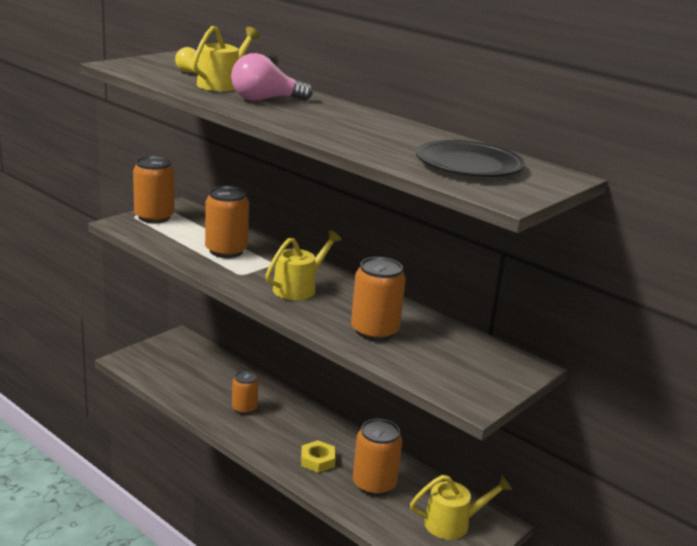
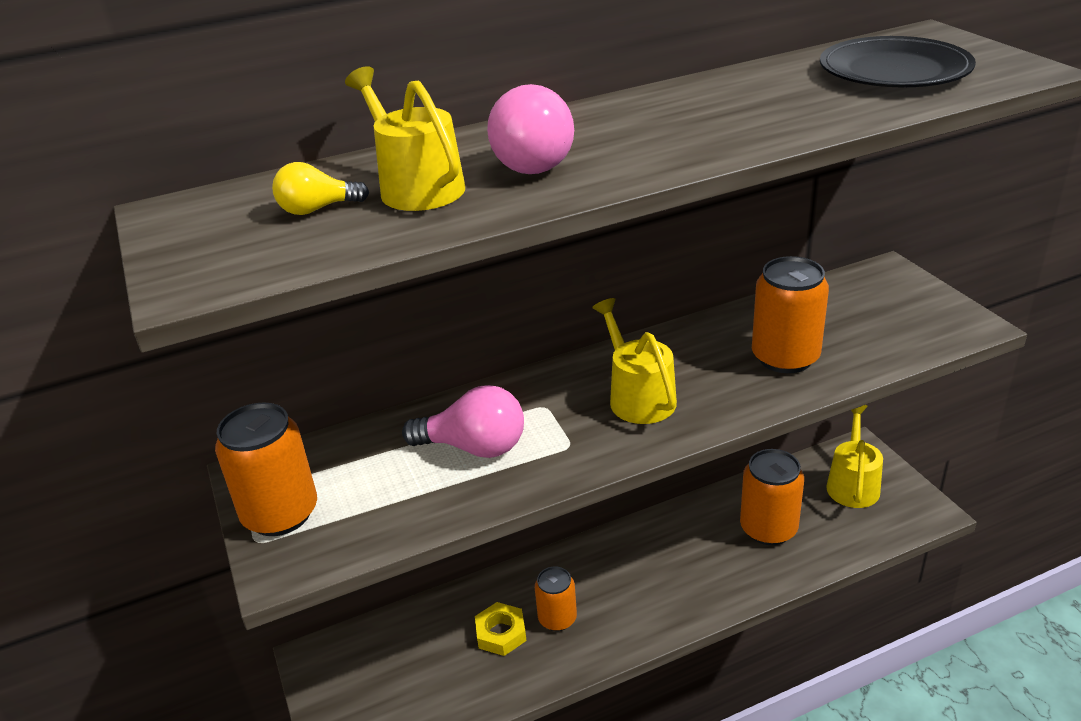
camera: 60 degrees left, 10 degrees up
(226, 251) = (474, 447): orange can -> pink light bulb
(317, 460) = (706, 569): yellow nut -> yellow nut (501, 633)

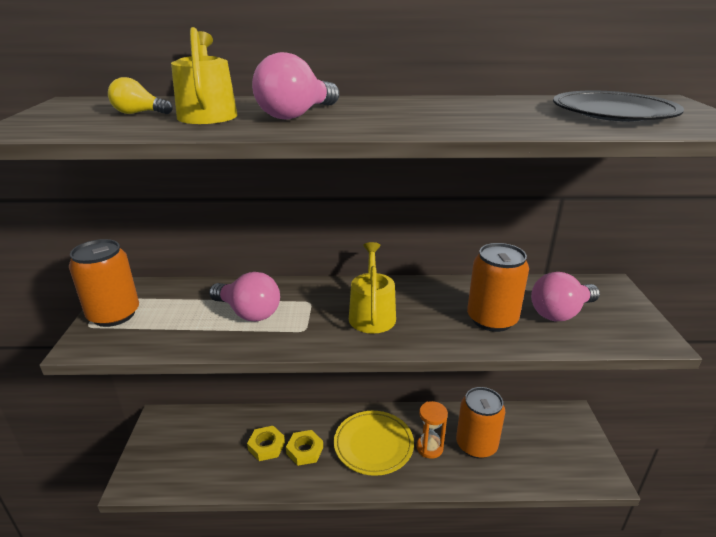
camera: 20 degrees right, 5 degrees down
(557, 618) = (305, 450): orange can -> yellow nut
(642, 577) = (373, 445): none -> yellow plate
(714, 553) = (429, 448): none -> orange hourglass
(852, 483) = (555, 436): yellow watering can -> none
(855, 325) = (560, 313): none -> pink light bulb

